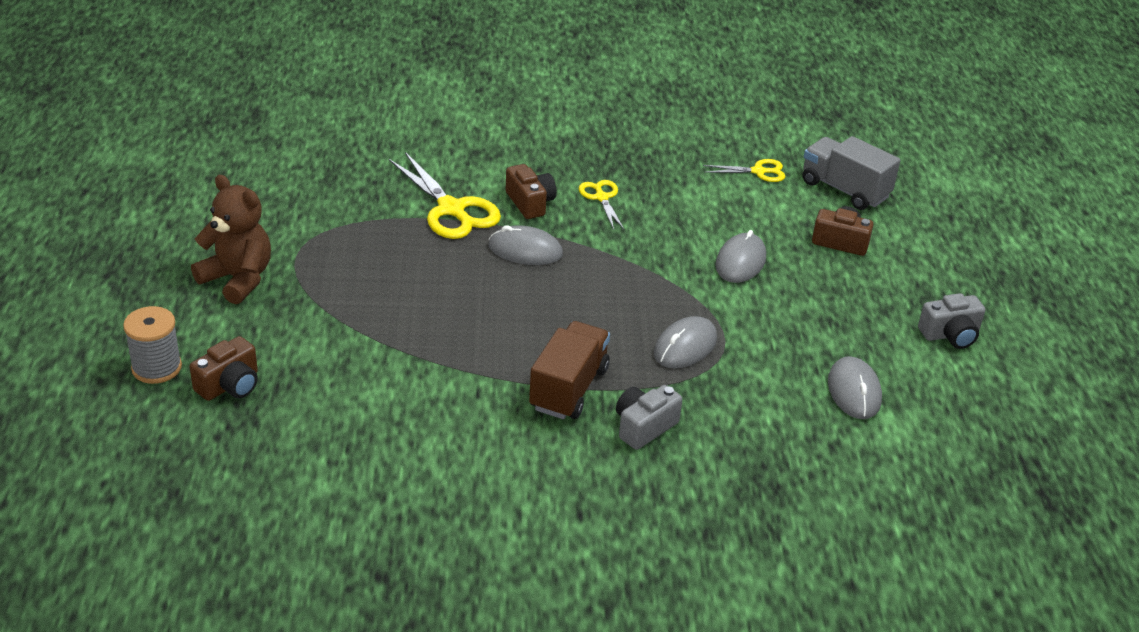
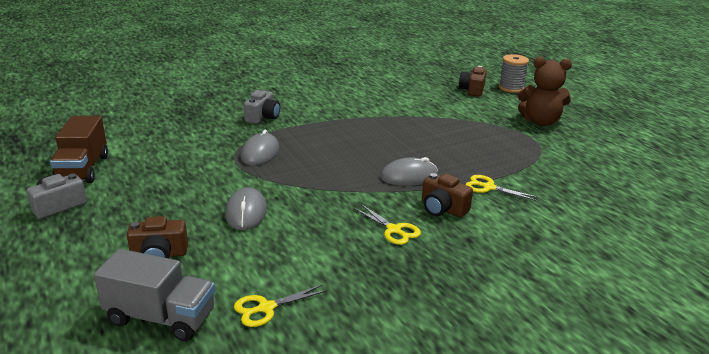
camera: 155 degrees right, 10 degrees down
(451, 209) = (489, 187): yellow scissors -> yellow scissors, size x0.55
(568, 388) = (314, 121): brown truck -> brown truck (83, 169)
(854, 391) = (138, 157): grey mouse -> none

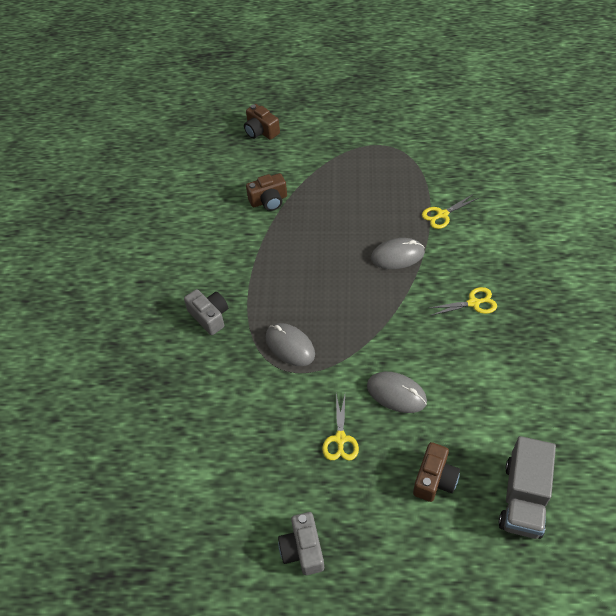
camera: 55 degrees left, 25 degrees up
(83, 169) = (233, 513): brown truck -> none
(161, 317) = (523, 498): grey truck -> grey truck turned 150 degrees clockwise
(266, 308) = (539, 424): yellow scissors -> yellow scissors (340, 439)
(409, 176) = (397, 256): grey mouse -> grey mouse turned 60 degrees clockwise
(442, 208) = (458, 258): brown camera -> brown camera (269, 200)
(511, 88) = (276, 104): grey spool -> none
(540, 122) = (354, 123): brown teddy bear -> none

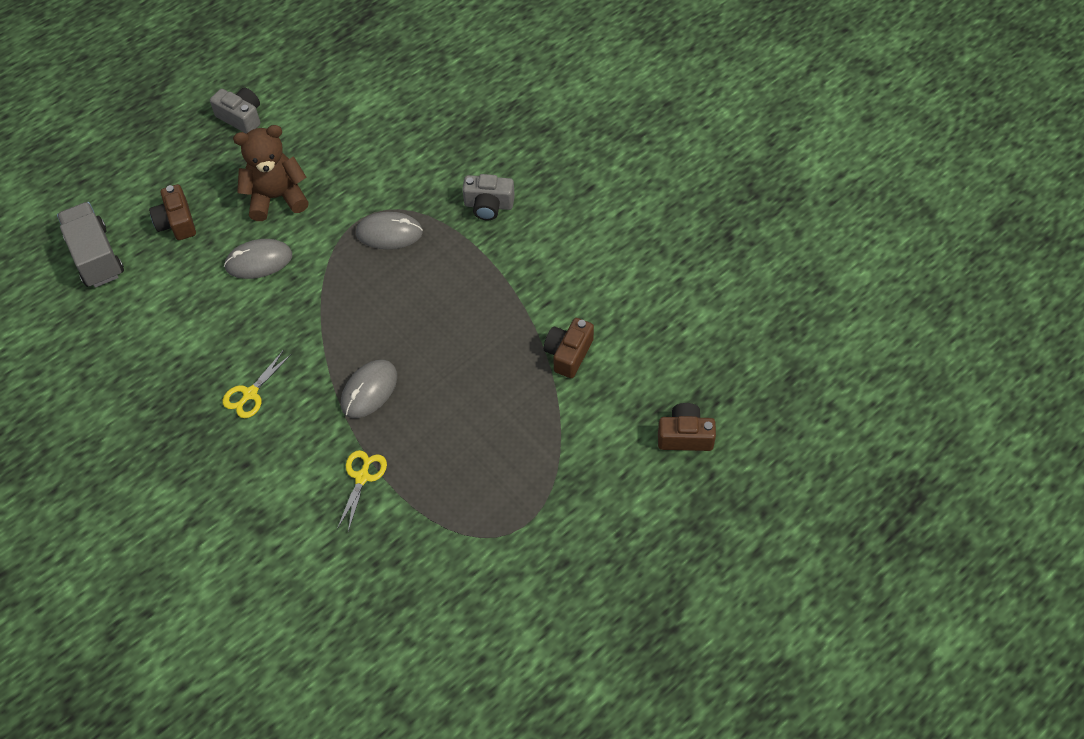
camera: 135 degrees right, 5 degrees up
(340, 439) = (277, 197): yellow scissors -> brown teddy bear

